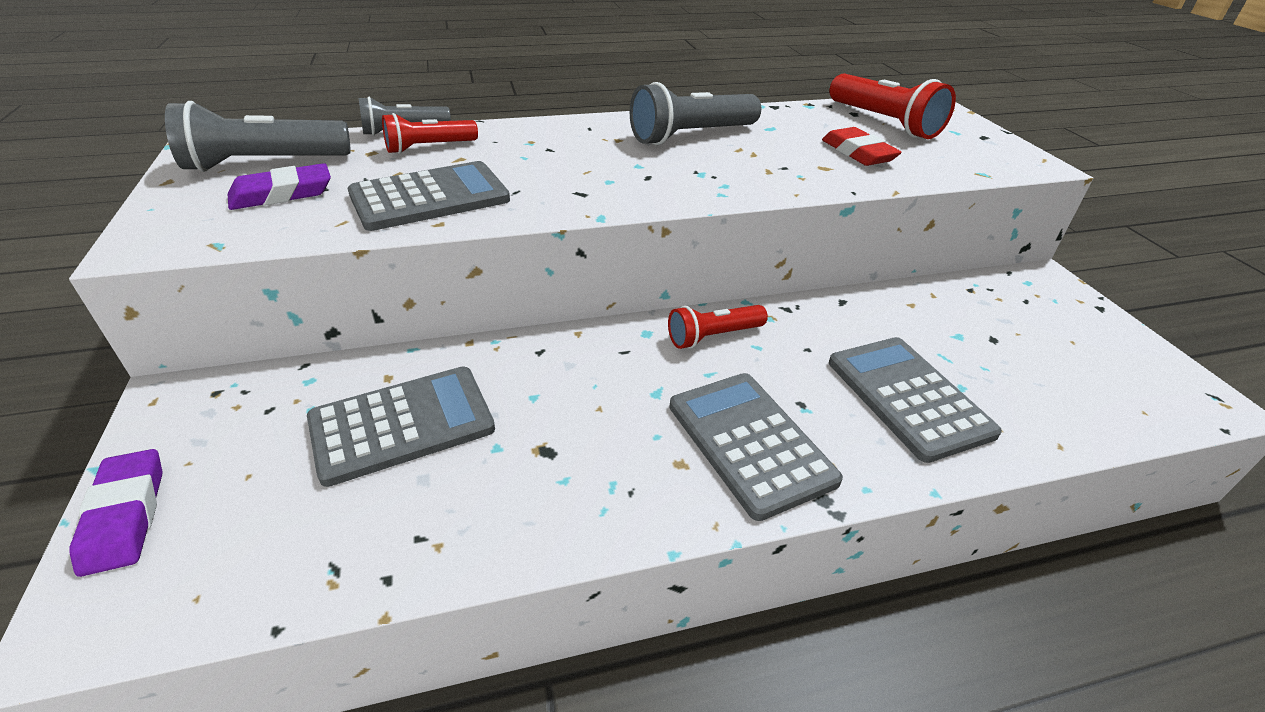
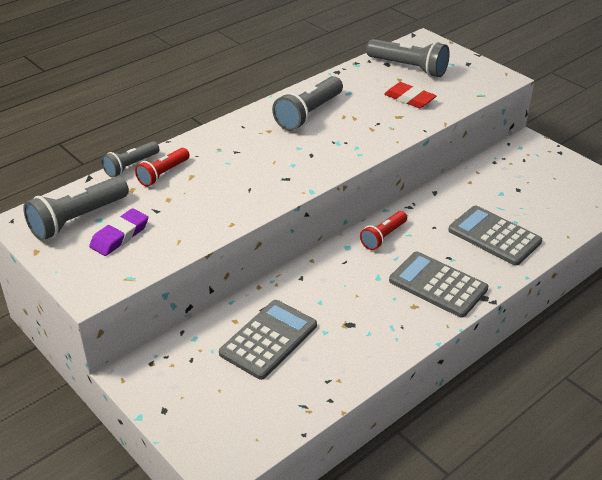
camera: 25 degrees left, 0 degrees up
(125, 515) = (182, 428): purple eraser -> none
(430, 197) = (207, 209): grey calculator -> none
(883, 123) = (408, 68): red flashlight -> grey flashlight

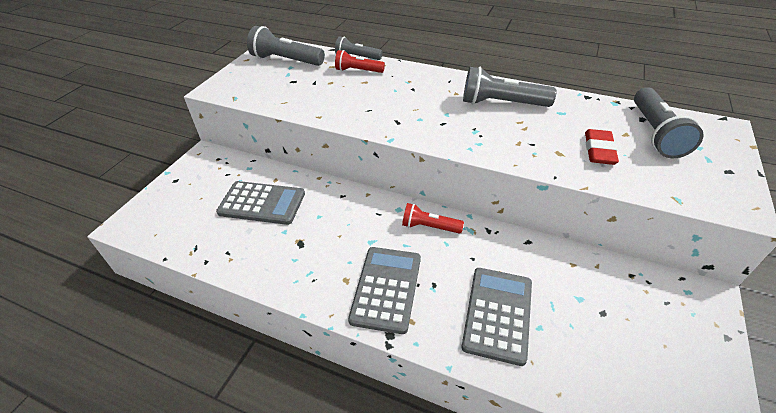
camera: 65 degrees right, 5 degrees up
(120, 236) = (277, 79): purple eraser -> none

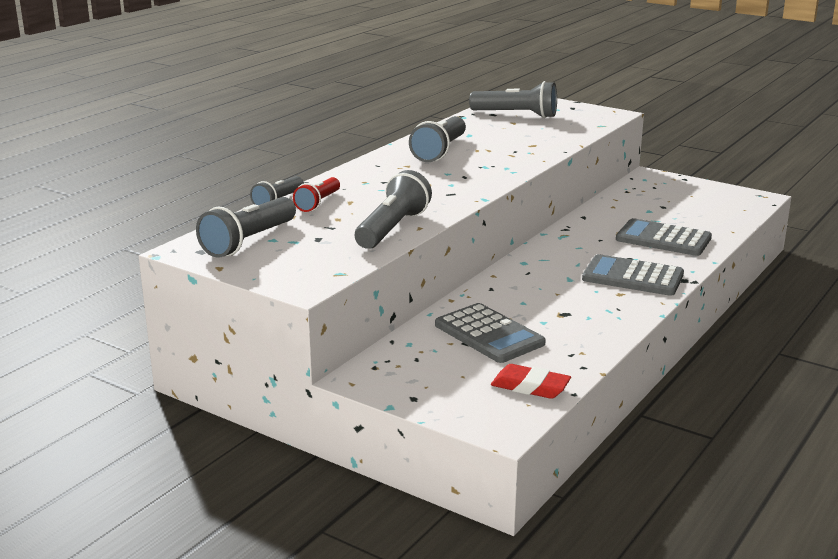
camera: 80 degrees left, 20 degrees down
(262, 203) = (489, 334): grey calculator -> grey calculator turned 120 degrees clockwise
(314, 106) = (392, 229): none -> grey flashlight
(429, 227) = (554, 251): red flashlight -> none
(599, 150) = (533, 133): red eraser -> red eraser (530, 387)

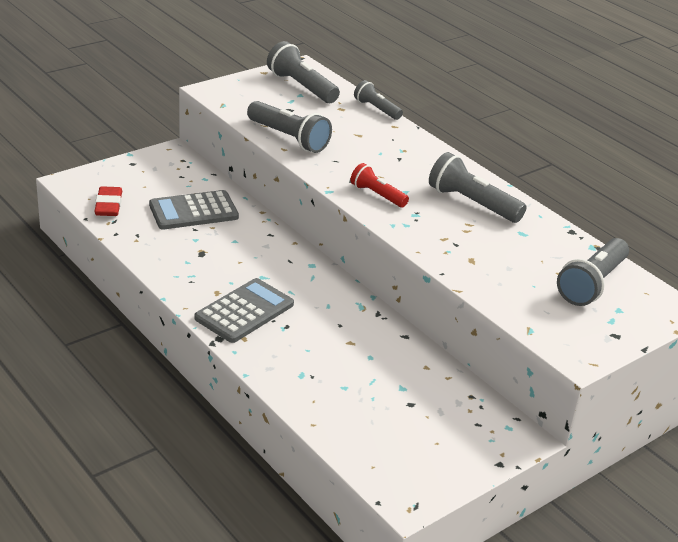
camera: 105 degrees right, 10 degrees up
(318, 203) = (363, 122): red flashlight -> red flashlight (377, 195)
(530, 387) = (108, 205): red eraser -> red eraser turned 45 degrees counterclockwise
(663, 239) = (319, 365): grey calculator -> none

